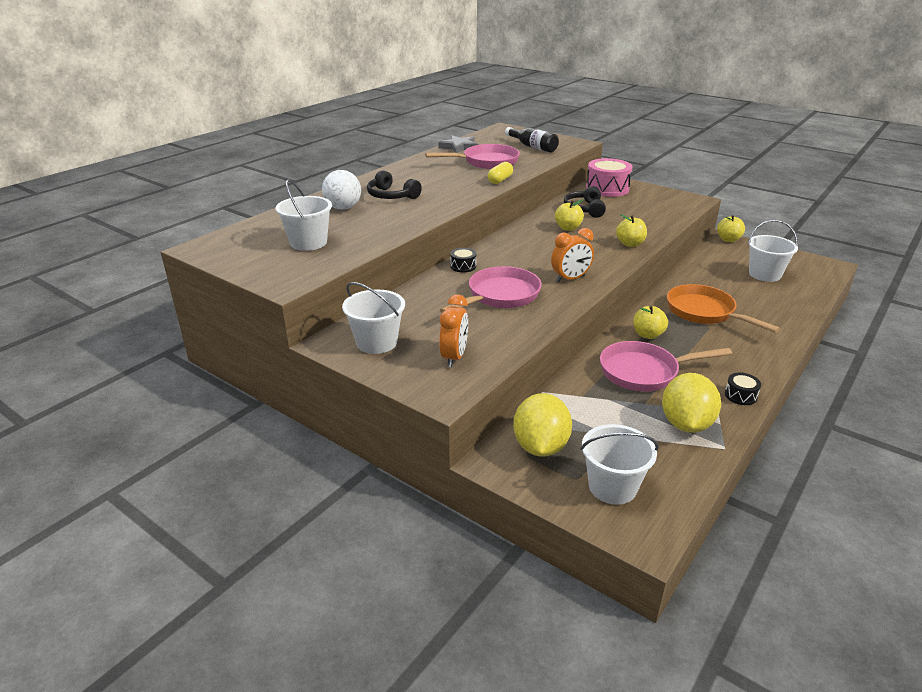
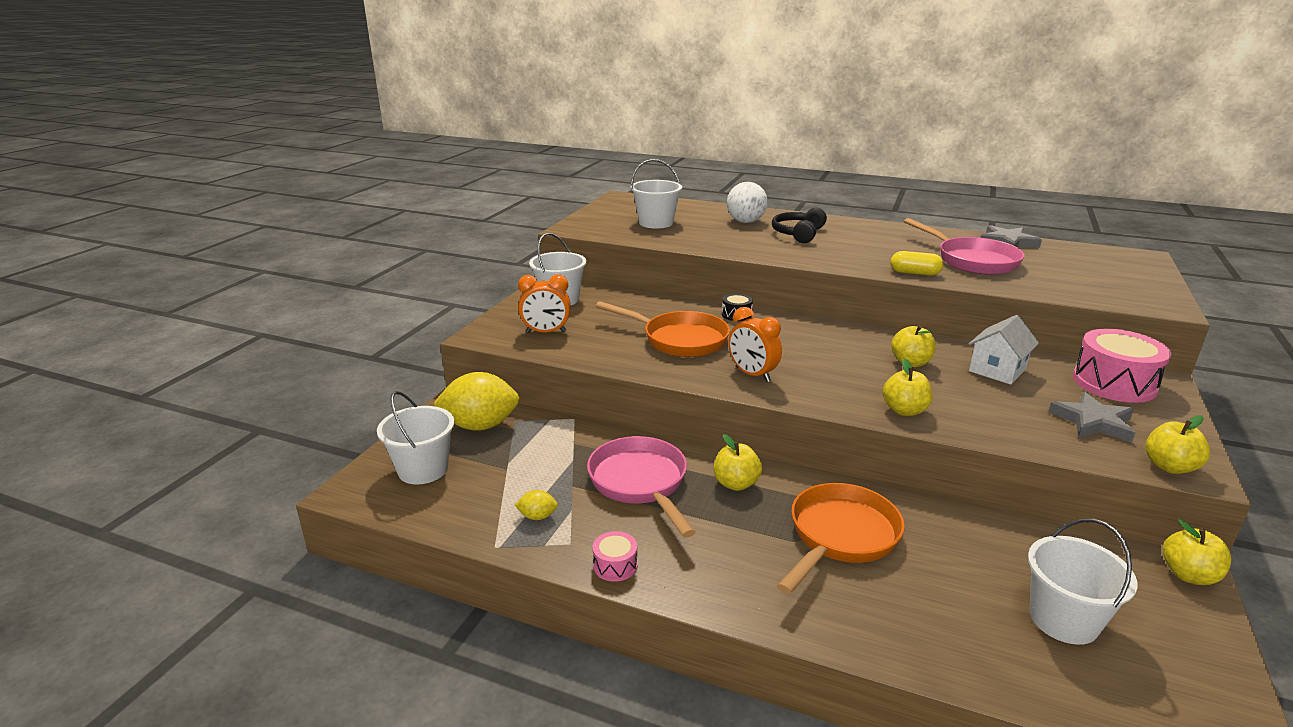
camera: 75 degrees right, 5 degrees down
(500, 296) = (679, 339): pink pan -> orange pan
(532, 147) = (1085, 279): black bottle -> none
(584, 209) = (997, 370): black headphones -> white house
(648, 204) = (1093, 422): none -> grey star
(686, 424) = (537, 516): yellow lemon -> yellow lemon, size x0.43
(692, 203) = (1169, 467): none -> yellow apple
(740, 395) = (615, 565): black drum -> pink drum

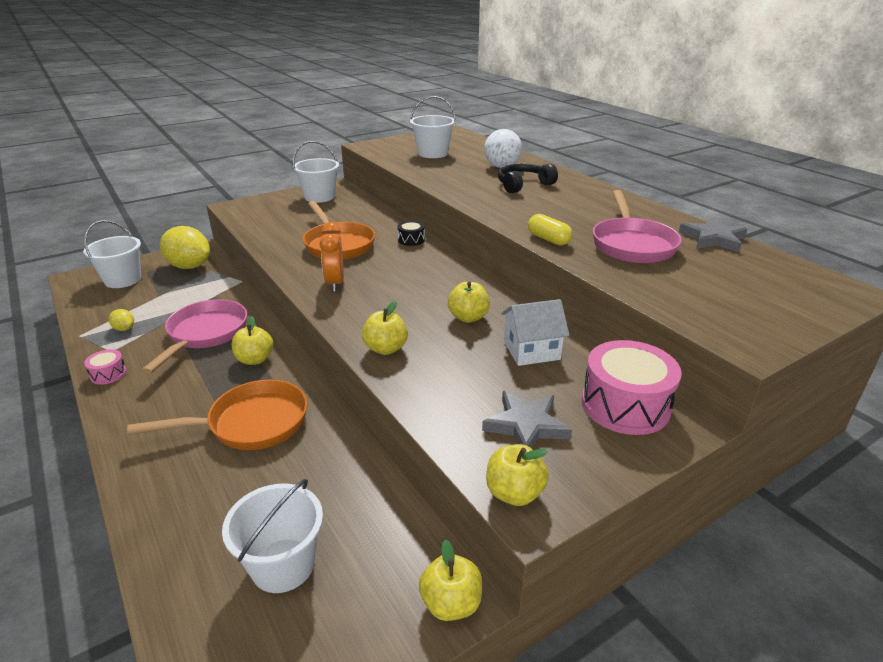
camera: 35 degrees right, 5 degrees up
(546, 332) = (270, 215): orange clock -> none

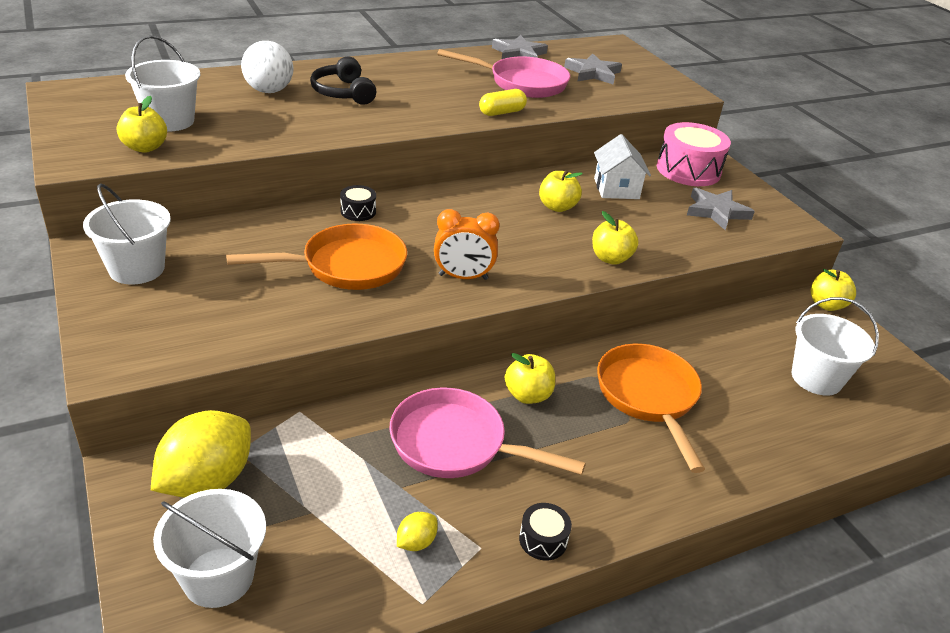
camera: 85 degrees left, 5 degrees up
(108, 374) = (543, 540): pink drum -> black drum
(514, 493) = (787, 230): yellow apple -> yellow apple (145, 147)
(718, 279) = (593, 73): none -> grey star

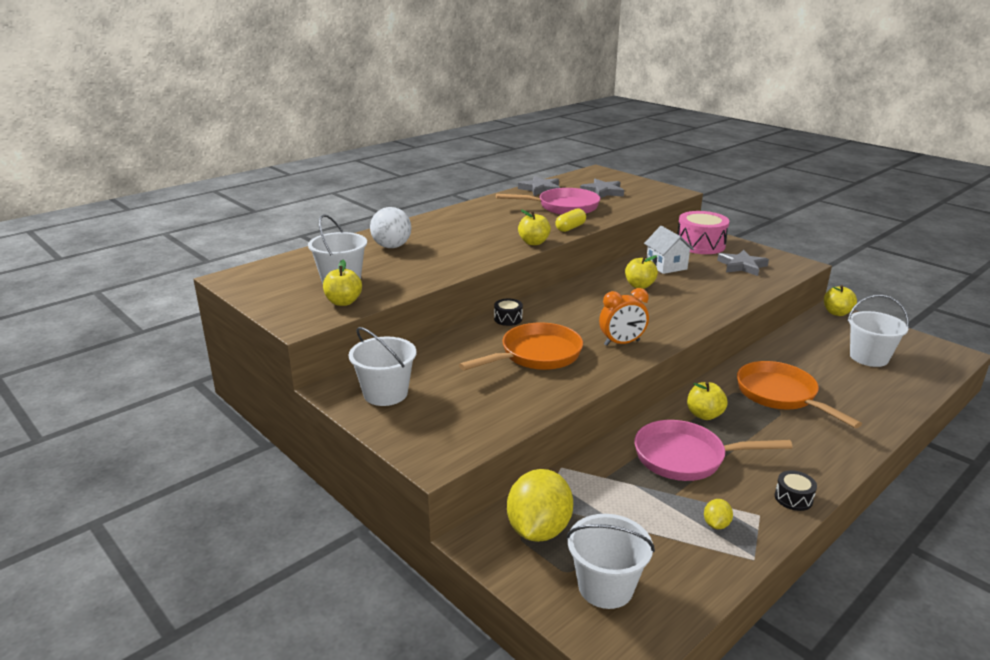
camera: 15 degrees left, 10 degrees down
(343, 93) = (447, 237): black headphones -> none
(610, 258) = (704, 309): yellow apple -> yellow apple (533, 243)

